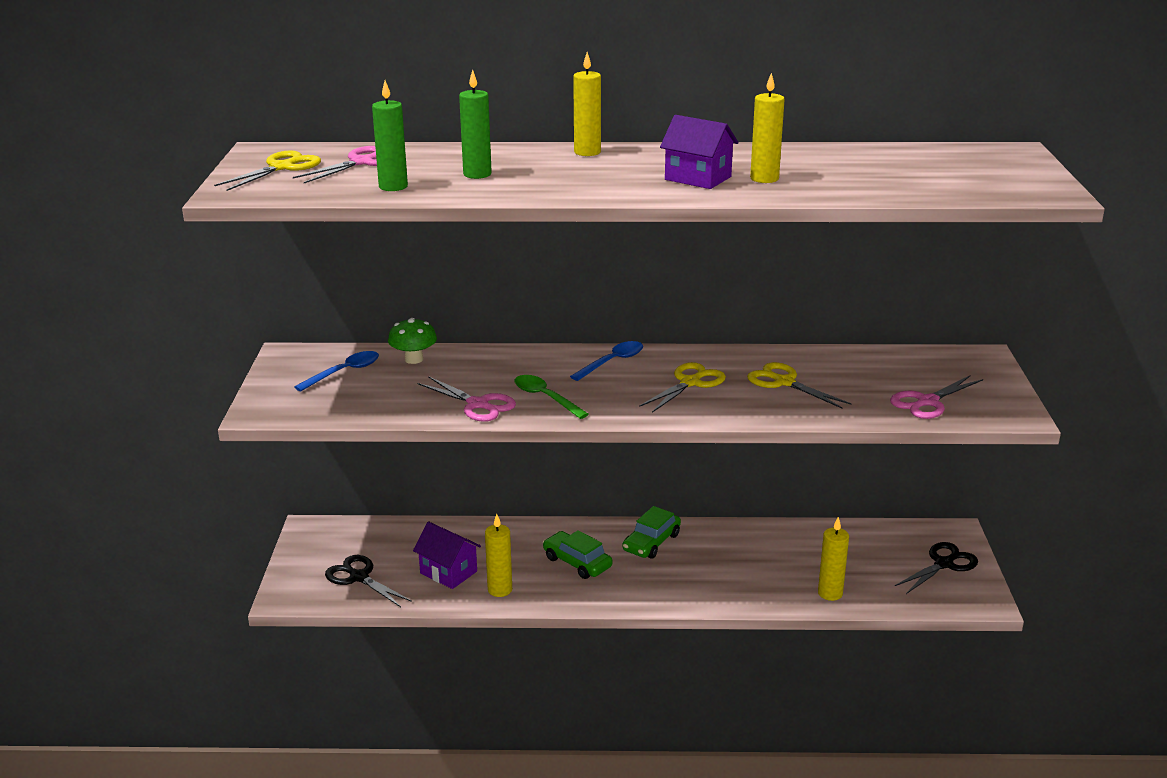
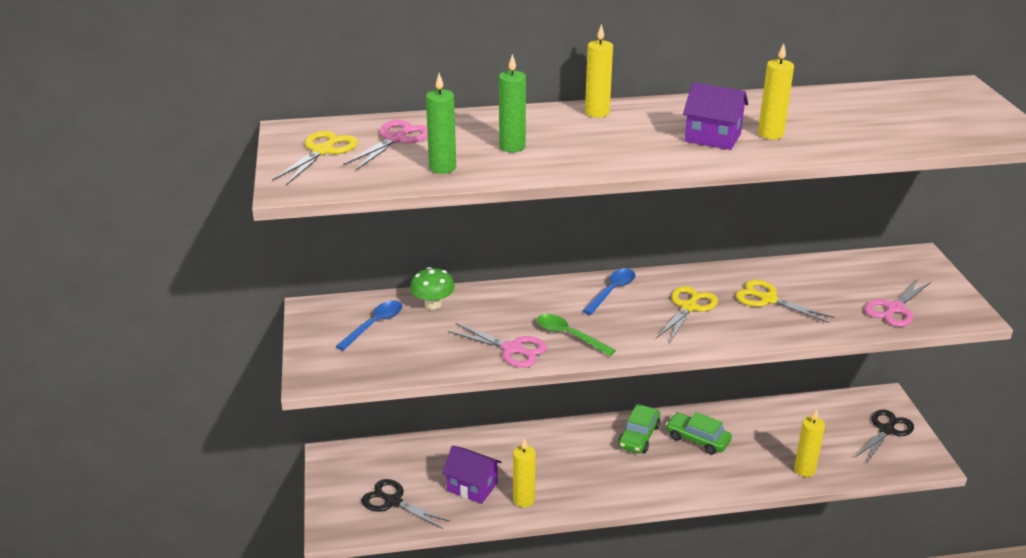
camera: 10 degrees left, 5 degrees up
(577, 562) = (582, 464): green car -> green car (697, 439)

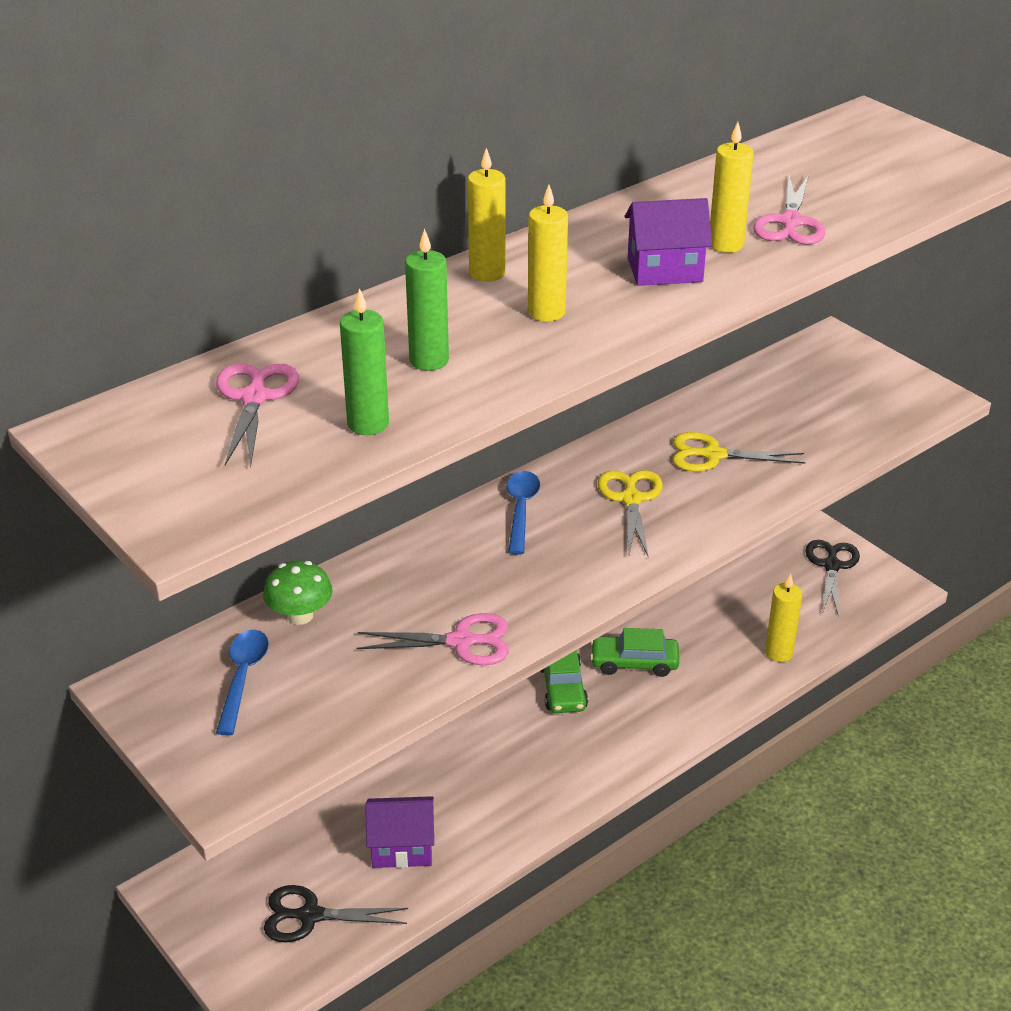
camera: 30 degrees left, 5 degrees up
(323, 151) = (165, 452): yellow scissors -> none
(524, 500) = (481, 835): yellow candle -> yellow candle (546, 312)
(569, 335) = (518, 594): green spoon -> none
(894, 308) = (857, 418): pink scissors -> pink scissors (790, 222)

